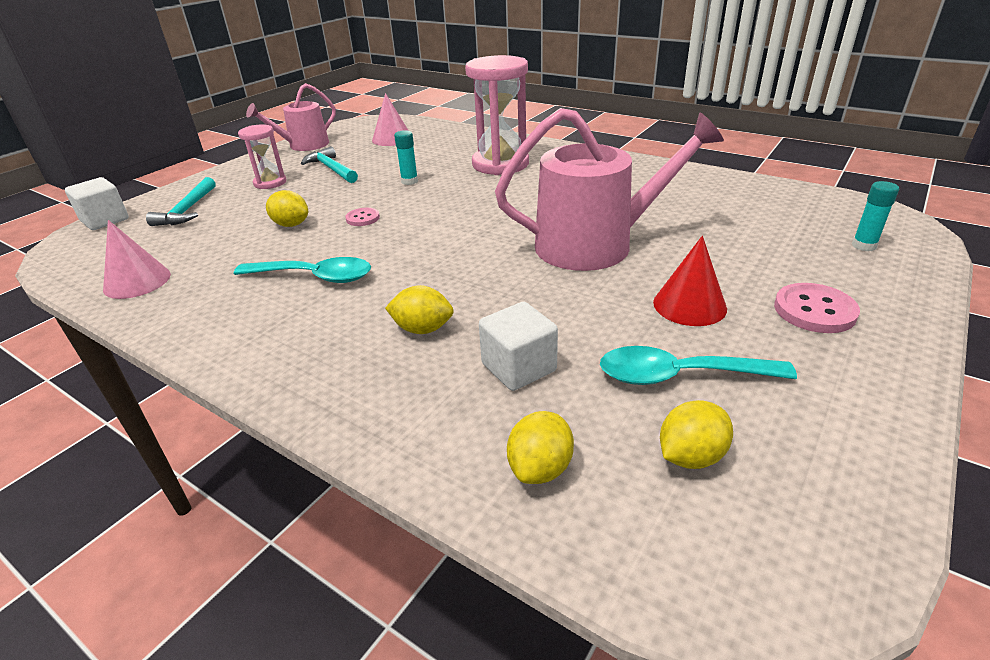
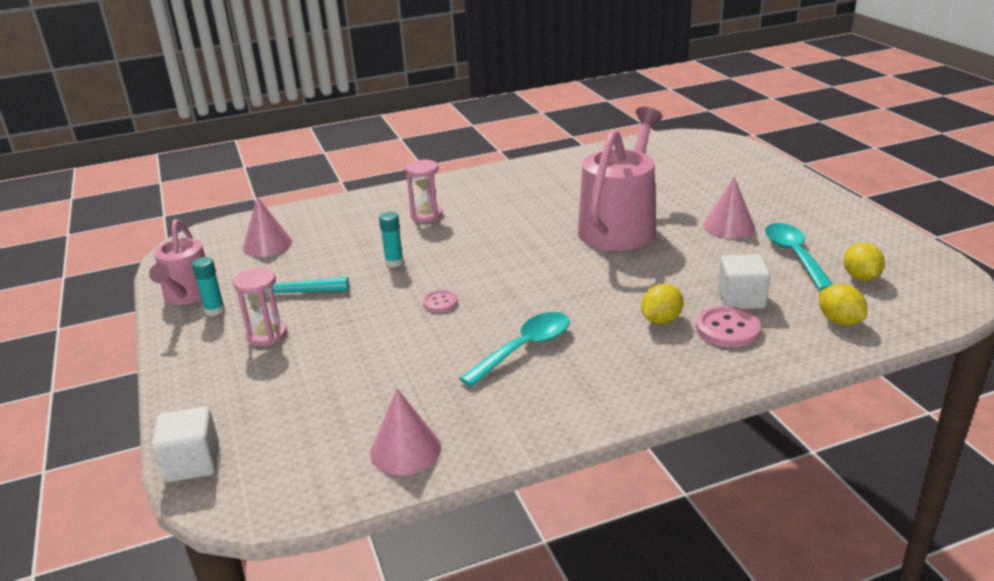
camera: 55 degrees left, 5 degrees down
(187, 210) = (258, 399): turquoise hammer -> none
(291, 225) = (398, 341): yellow lemon -> none
(500, 164) = (426, 215): pink hourglass -> pink hourglass, size x0.55
(679, 376) = (794, 255): turquoise spoon -> turquoise spoon turned 135 degrees clockwise
(689, 305) = (729, 226): red cone -> pink cone
(814, 310) = (770, 198): pink button -> pink button (727, 329)
(864, 246) = (721, 158): turquoise glue stick -> turquoise glue stick (215, 310)

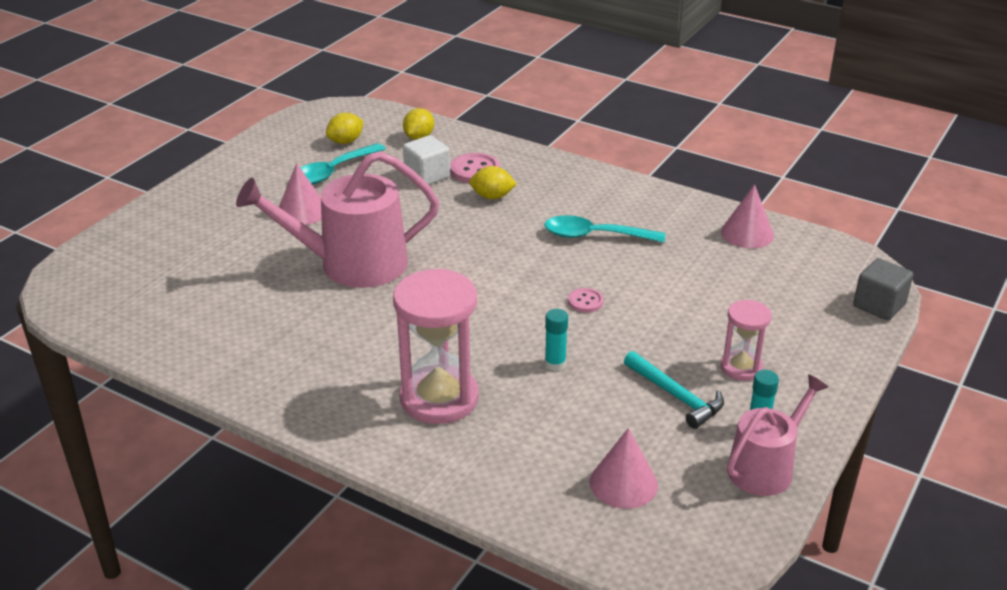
camera: 130 degrees left, 5 degrees up
(192, 463) = (879, 305): white cube -> grey cube
(426, 215) = (439, 398): pink hourglass -> pink hourglass, size x1.83

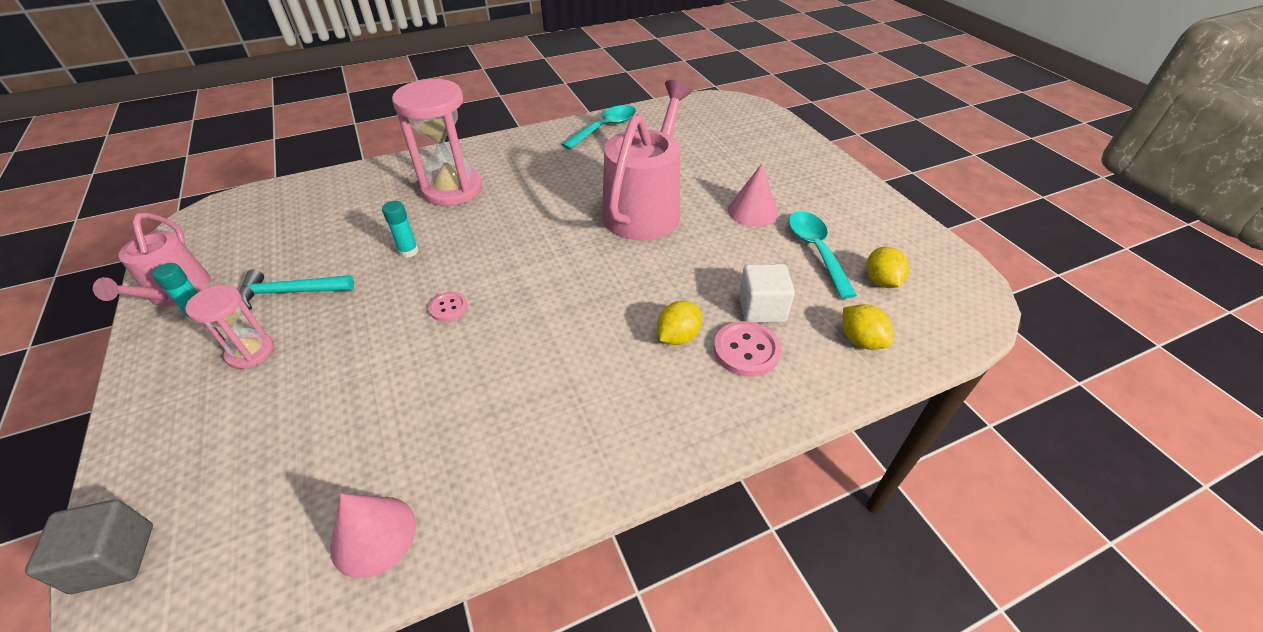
camera: 125 degrees right, 10 degrees up
(594, 236) = (530, 376): turquoise spoon -> turquoise spoon (605, 128)
(623, 483) = (279, 224): pink cone -> none

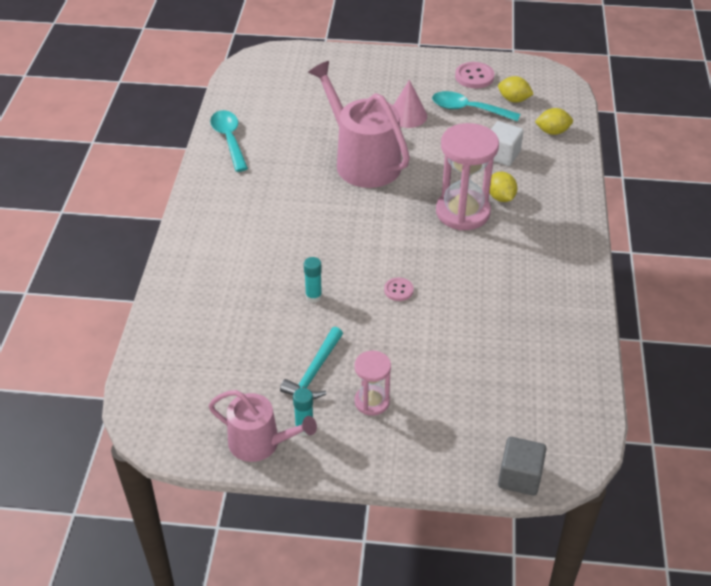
camera: 60 degrees left, 0 degrees up
(373, 535) = (567, 362): pink cone -> none
(452, 189) = (244, 252): pink hourglass -> pink hourglass (462, 212)
(746, 350) = (530, 176): pink button -> pink button (474, 77)

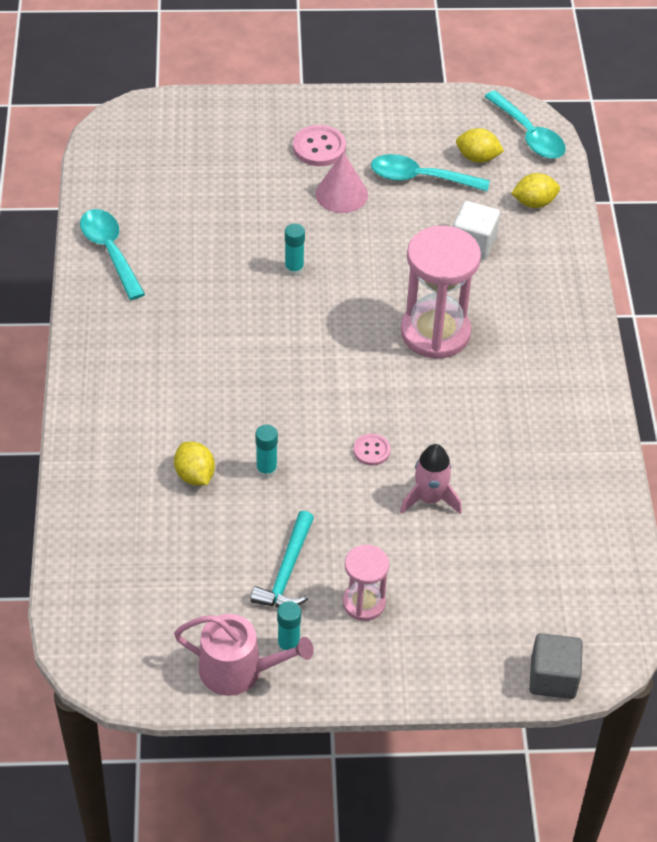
camera: 10 degrees left, 5 degrees up
(362, 161) = (294, 269): pink watering can -> turquoise glue stick
(439, 329) = (430, 498): none -> pink rocket
(474, 77) = (421, 126): pink button -> pink button (319, 147)
(501, 197) = (480, 306): yellow lemon -> yellow lemon (195, 475)
(555, 88) = (529, 135): none -> turquoise spoon

